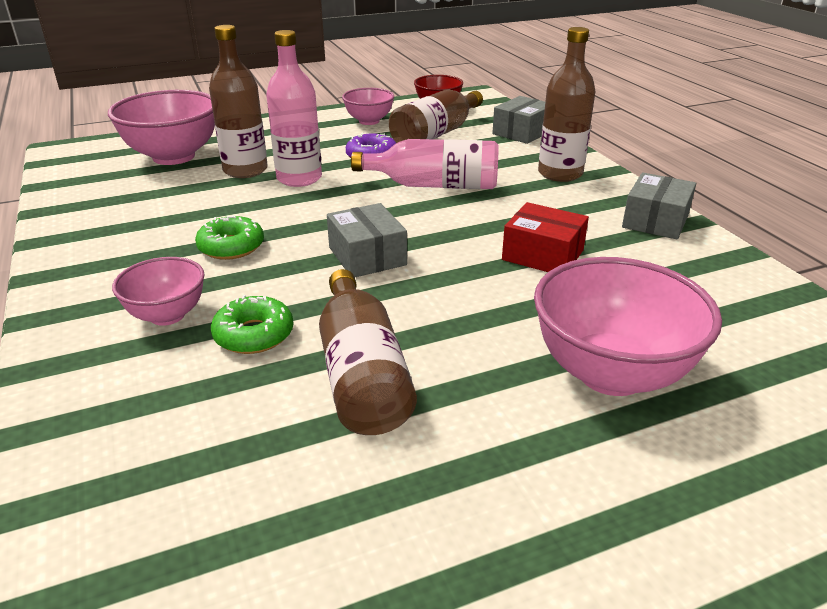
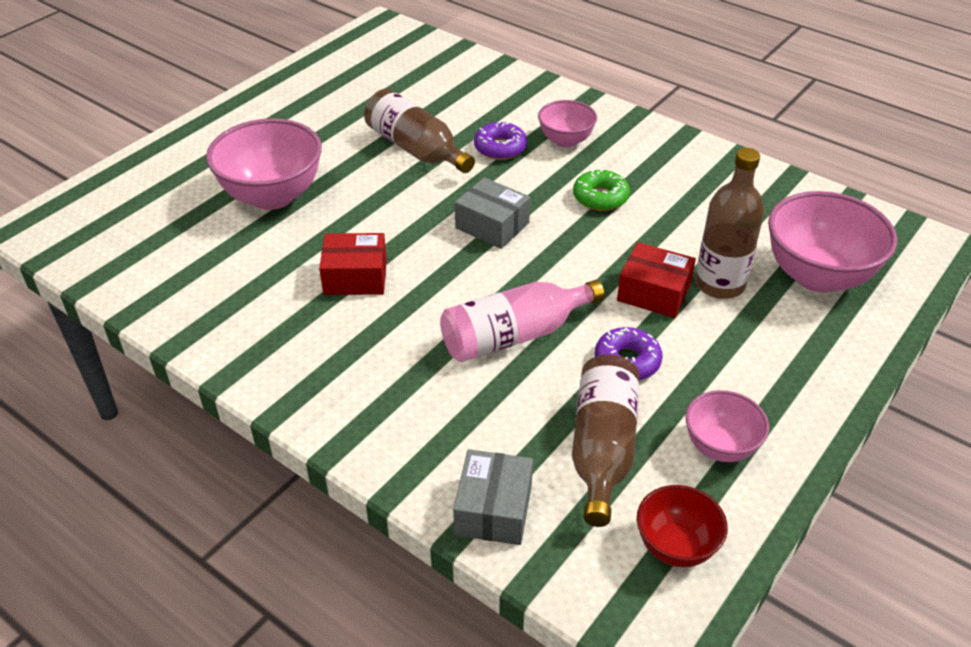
camera: 150 degrees right, 10 degrees up
(254, 335) = (500, 148): green donut -> purple donut
(299, 178) = (654, 293): pink bottle -> red box
(560, 174) = (393, 415): brown bottle -> none
(655, 221) = (264, 363): grey box -> none

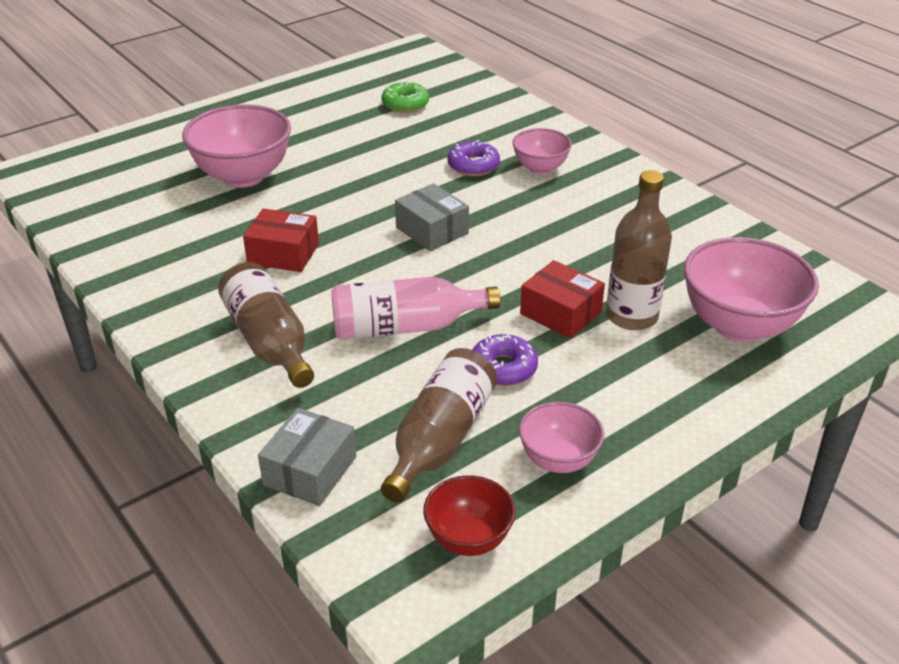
camera: 15 degrees right, 5 degrees down
(416, 149) = (393, 156): brown bottle -> brown bottle (269, 342)
(600, 197) = (549, 222): green donut -> green donut (405, 104)

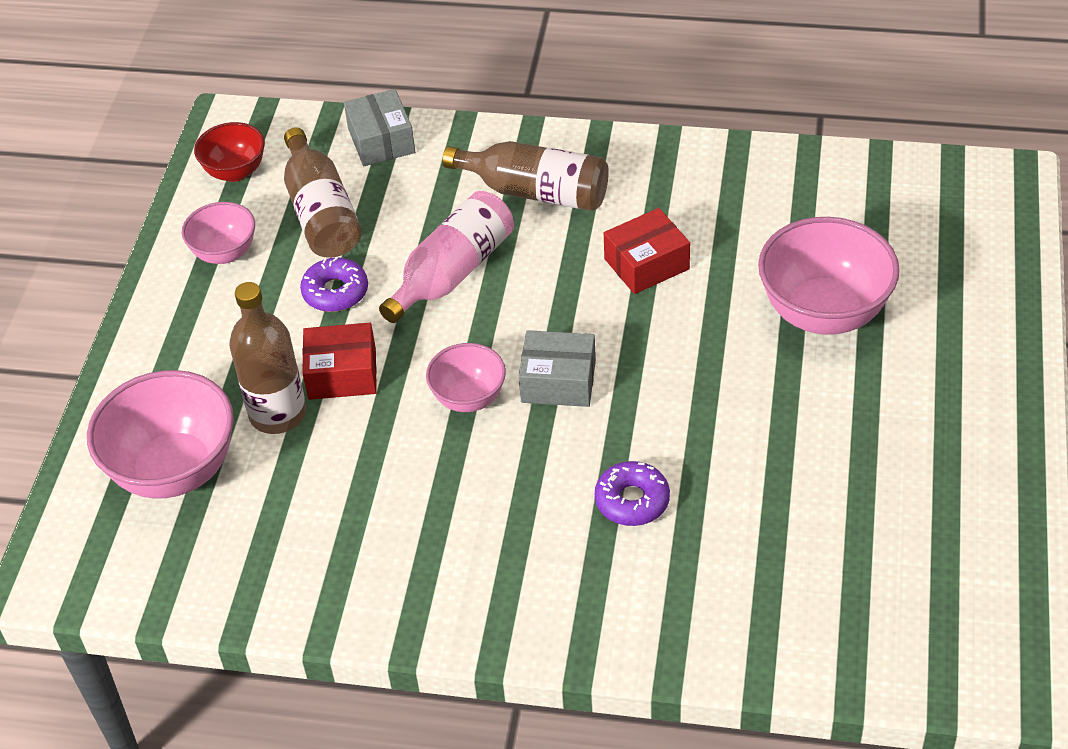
camera: 140 degrees right, 10 degrees up
(405, 104) = (847, 549): green donut -> none
(540, 168) = (558, 552): pink bowl -> pink bowl (468, 398)

